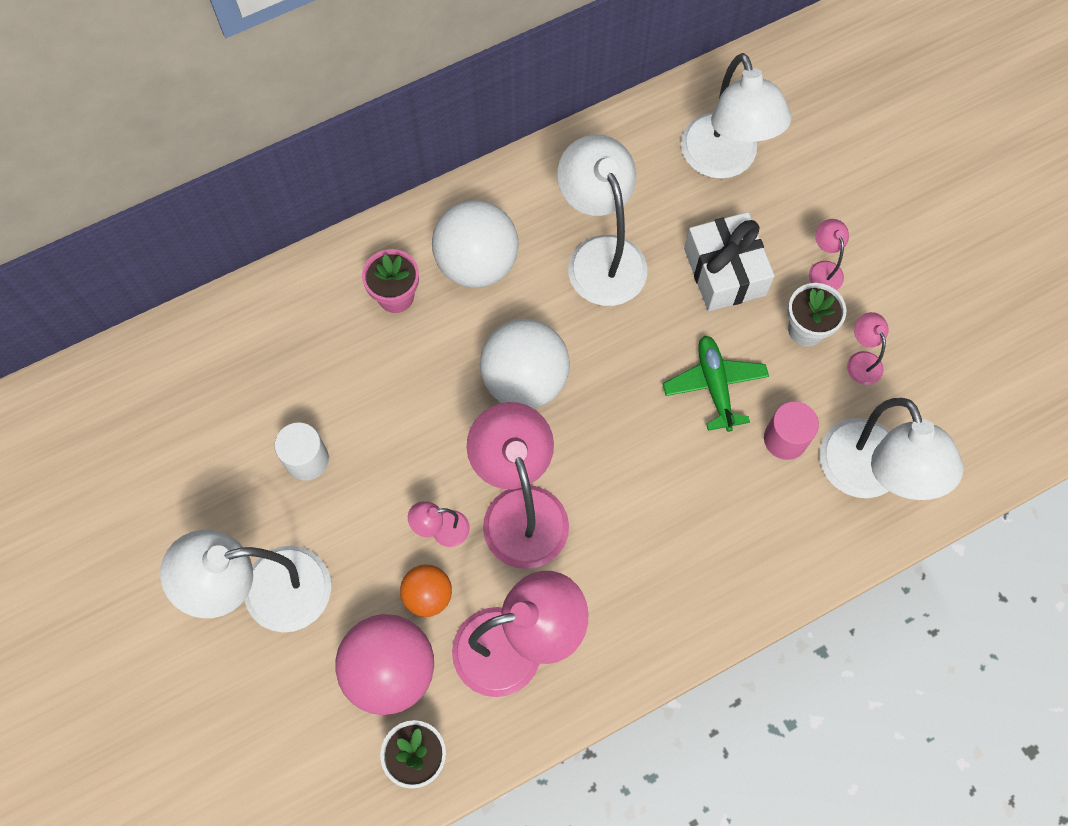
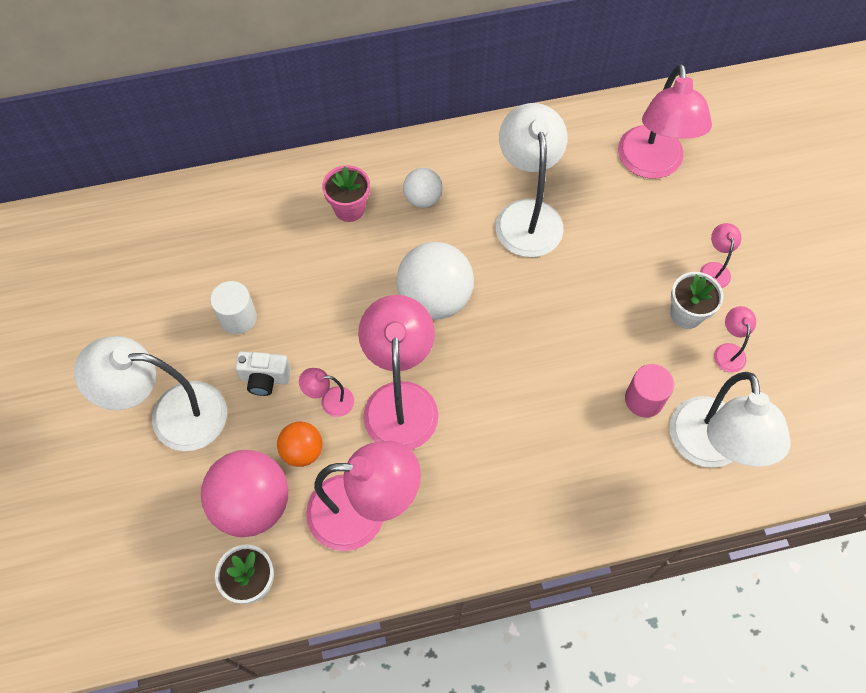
camera: 15 degrees right, 5 degrees down
(360, 523) = (265, 378): none -> white camera
(477, 264) = (423, 199): white ball -> white ball, size x0.55
(714, 386) = (594, 341): green plane -> none
(724, 161) = (651, 165): white lamp -> pink lamp
(724, 272) = (628, 252): white gift -> none

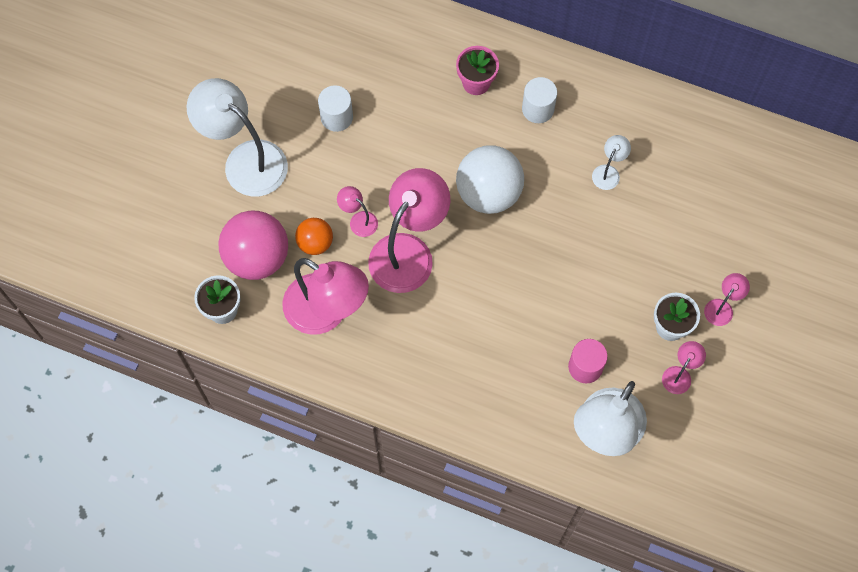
camera: 35 degrees right, 5 degrees up
(265, 378) = (325, 174): white camera -> none
(423, 199) = (538, 109): white ball -> white cylinder
(527, 215) = (608, 172): white lamp -> white lamp, size x0.44
(651, 165) = (742, 193): pink lamp -> none

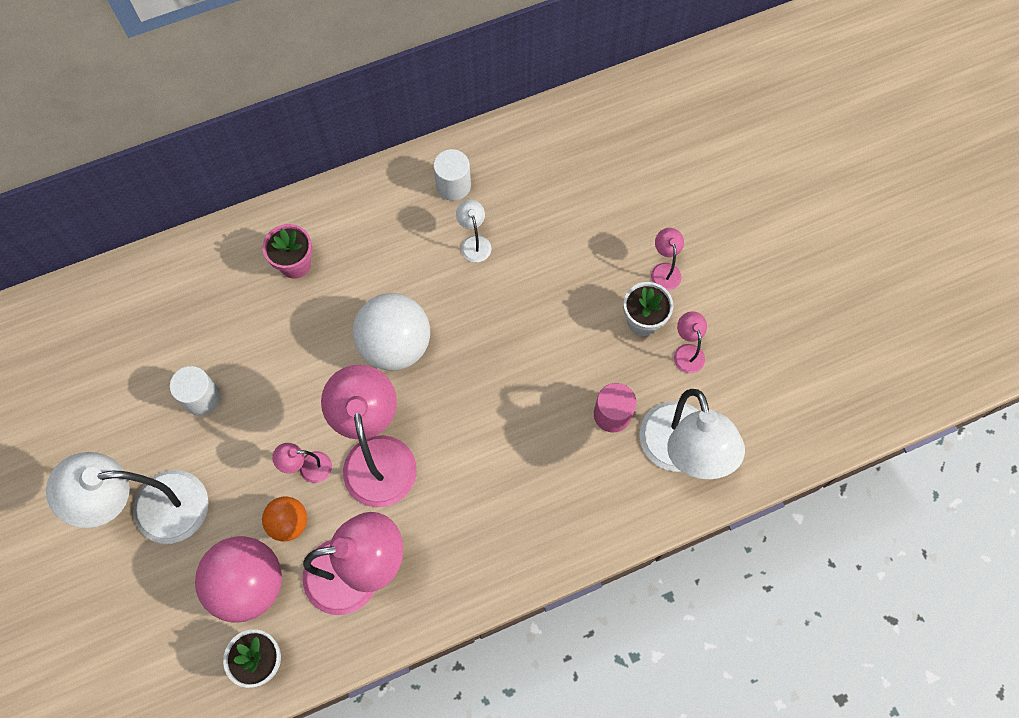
camera: 45 degrees left, 0 degrees up
(538, 109) = (368, 242): white cylinder -> white cylinder (453, 185)

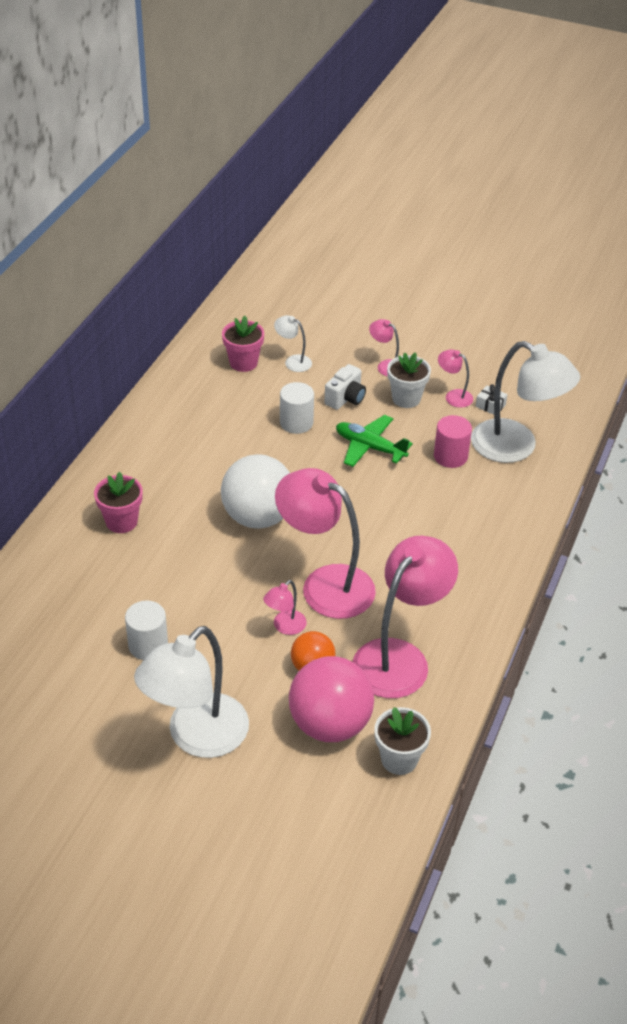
camera: 45 degrees left, 25 degrees down
(453, 185) = (185, 408): white cylinder -> white cylinder (296, 423)
(474, 243) = (241, 428): white lamp -> white lamp (293, 361)
(548, 172) = (243, 363): none -> pink flower pot
(556, 348) = (370, 447): none -> green plane
(591, 279) = (345, 399): none -> white camera
(708, 389) = (490, 406): none -> white gift

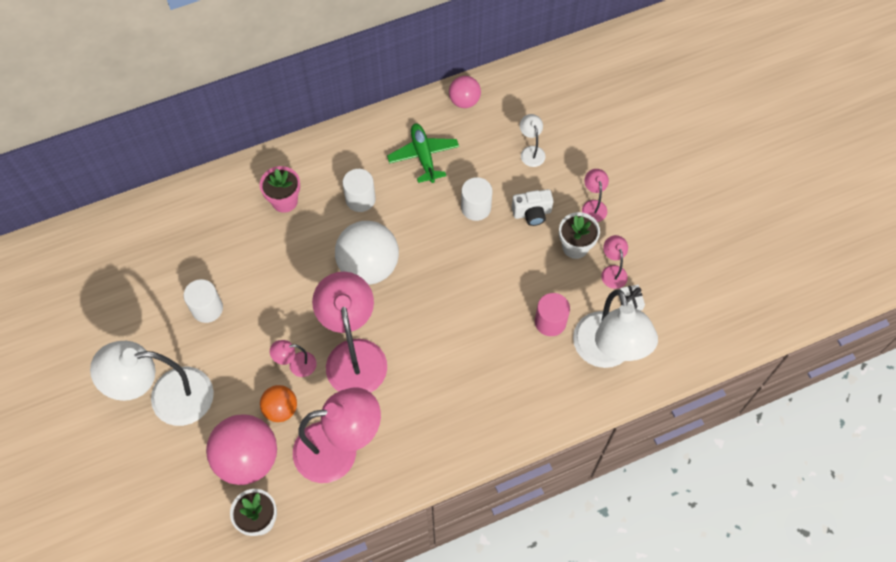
camera: 45 degrees right, 20 degrees up
(190, 477) = (360, 199): none -> white cylinder
(195, 361) = (464, 101): none -> pink ball
(243, 363) = (495, 127): pink flower pot -> none
(370, 447) = (503, 268): green plane -> green plane (423, 156)

